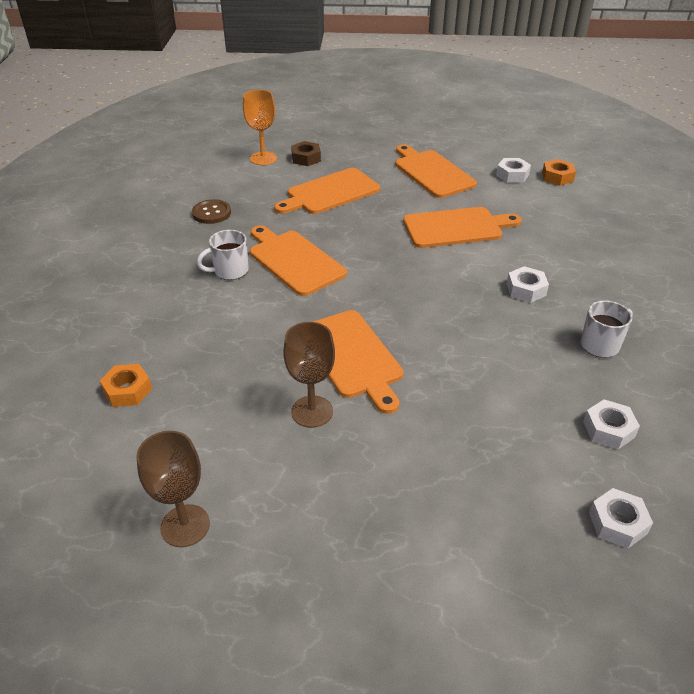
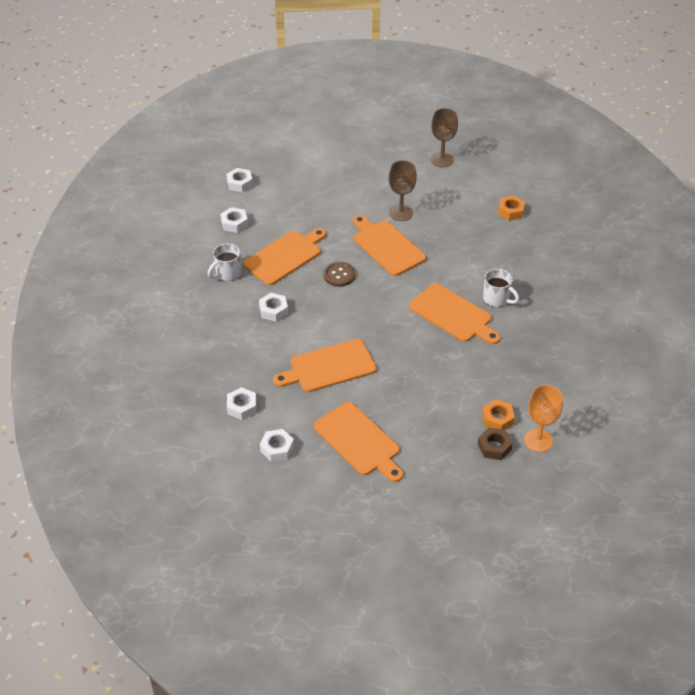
camera: 170 degrees right, 5 degrees up
(211, 213) = (545, 356): brown button -> brown button (339, 275)
(230, 271) = (497, 299): white mug -> white mug turned 75 degrees clockwise
(330, 193) = (451, 397): orange cutting board -> orange cutting board (285, 256)
(552, 205) = (242, 407): none -> white nut
(557, 177) = (231, 451): orange nut -> orange nut (497, 419)

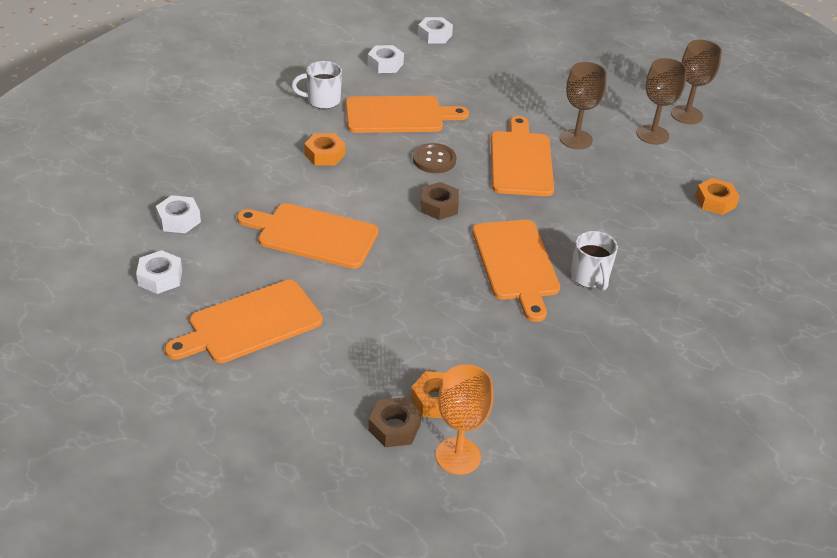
camera: 35 degrees right, 5 degrees down
(273, 310) = (324, 154): white nut -> orange nut
(359, 441) = (250, 323): orange cutting board -> orange cutting board turned 60 degrees clockwise
(375, 304) = (439, 206): none -> brown nut
(437, 185) = (652, 135): none -> brown goblet

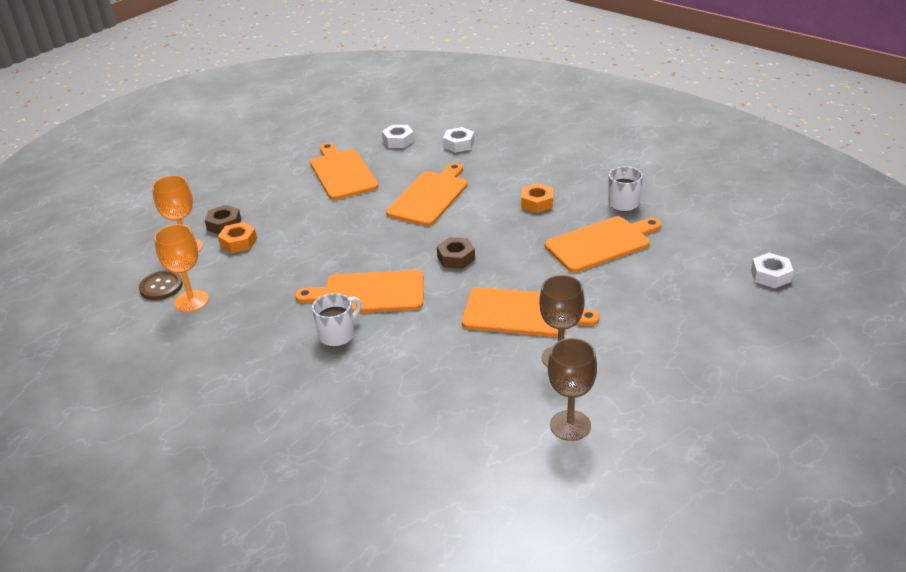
camera: 105 degrees right, 5 degrees down
(385, 64) = (698, 240): white nut -> none
(398, 115) = (601, 243): orange cutting board -> orange cutting board turned 120 degrees counterclockwise
(434, 160) = (526, 260): brown button -> brown button (161, 287)
(570, 417) = (191, 301): none -> orange goblet
(590, 277) = (338, 335): white mug -> white mug turned 135 degrees clockwise
(686, 115) = (617, 469): brown goblet -> none
(715, 201) = (433, 453): orange nut -> none

